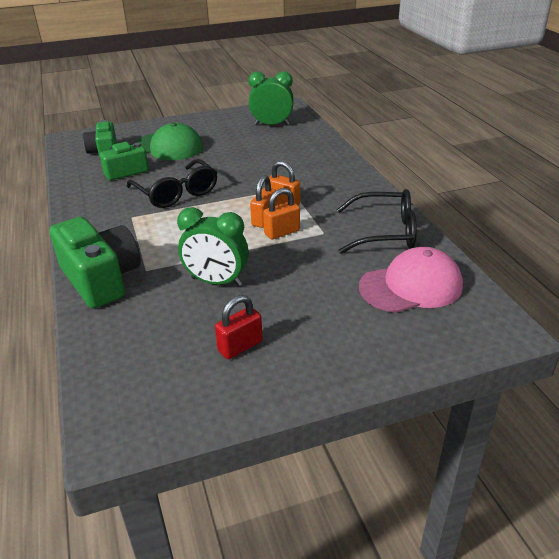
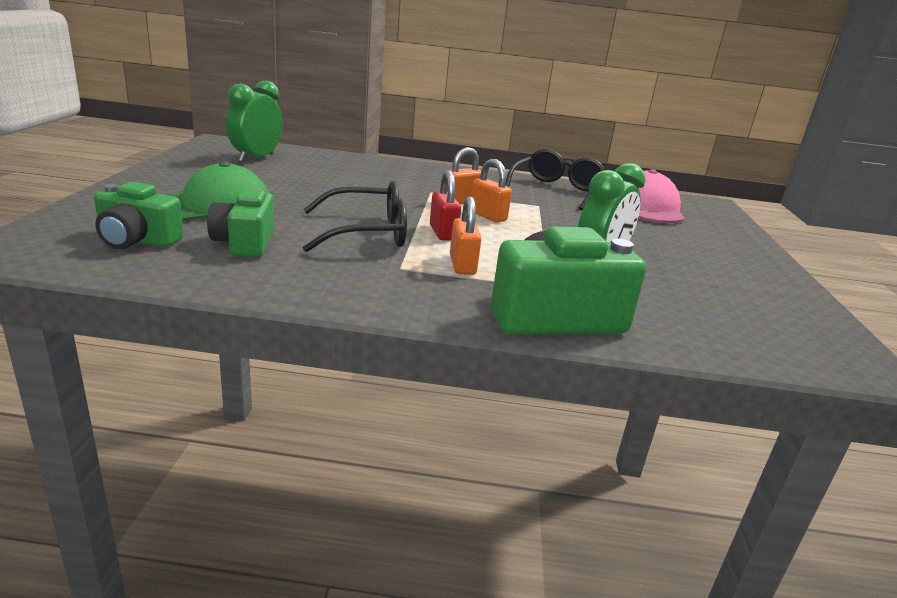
camera: 70 degrees left, 10 degrees down
(240, 346) = (719, 279): red padlock -> red padlock (443, 233)
(282, 232) = (522, 217): orange padlock -> orange padlock (462, 265)

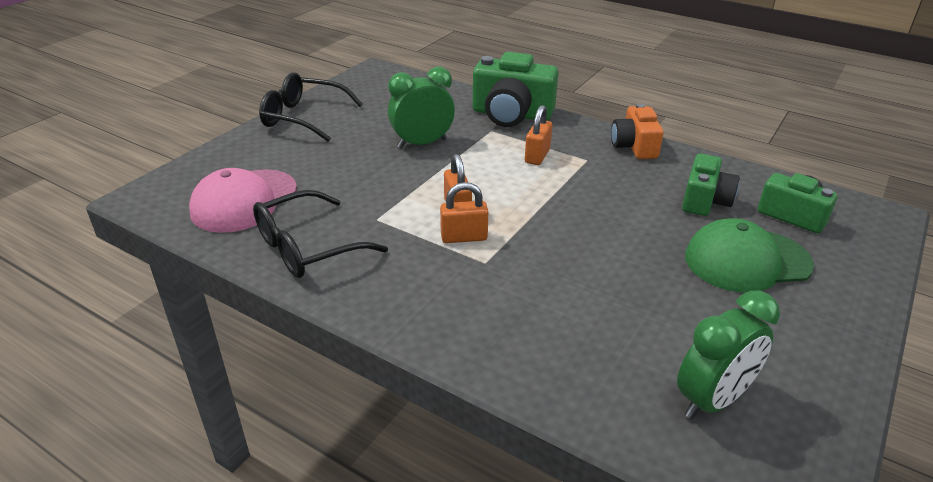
camera: 150 degrees left, 10 degrees up
(345, 293) = (634, 146): none -> orange camera
(367, 233) = (596, 199): black glasses -> black glasses (303, 117)
(443, 233) = (526, 191): red padlock -> none

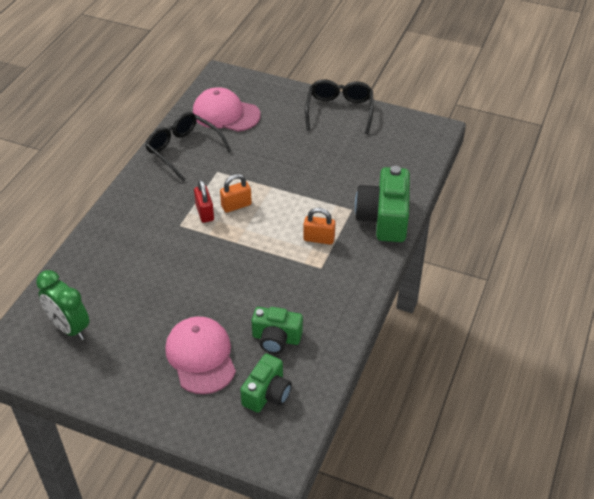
camera: 80 degrees right, 10 degrees up
(422, 143) = (319, 175): green clock -> none
(464, 237) = (204, 212): orange padlock -> red padlock
(634, 146) = (352, 297): orange camera -> none
(746, 261) = (201, 357): green cap -> pink cap

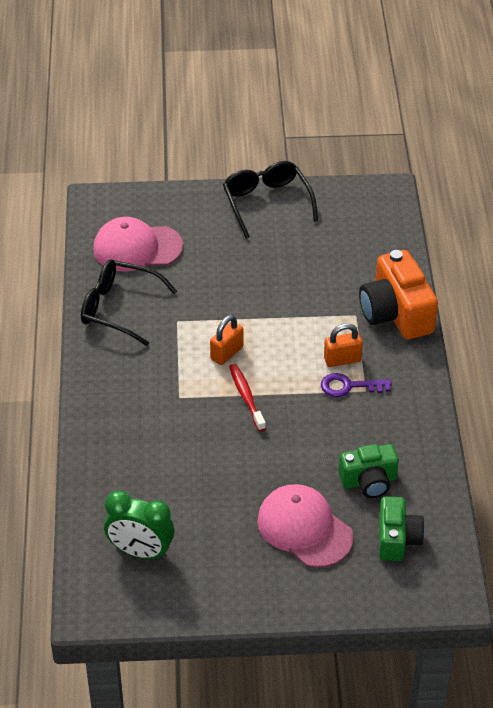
camera: 25 degrees left, 0 degrees up
(204, 212) = (197, 373): red padlock -> none
(228, 241) = (246, 397): none -> red toothbrush
(310, 260) = (349, 386): none -> purple key
(384, 218) = (396, 313): green camera -> orange camera

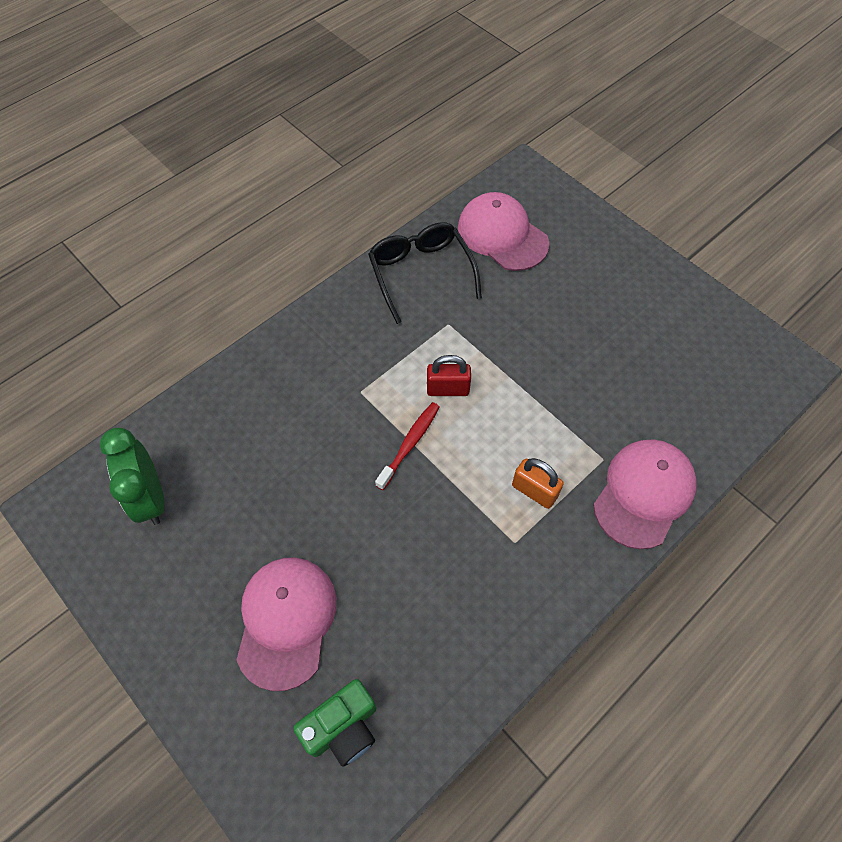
camera: 50 degrees right, 15 degrees up
(227, 353) = (448, 389): orange padlock -> red padlock
(267, 203) = (660, 284): black glasses -> none
(349, 386) = (506, 523): purple key -> none
(369, 481) = (398, 637): green camera -> none
(396, 313) = (644, 494): orange camera -> pink cap

